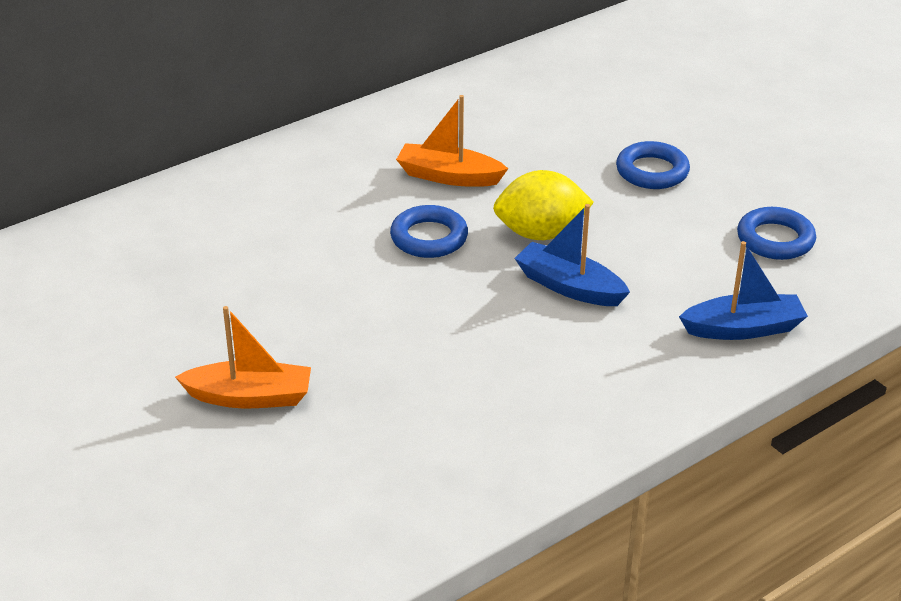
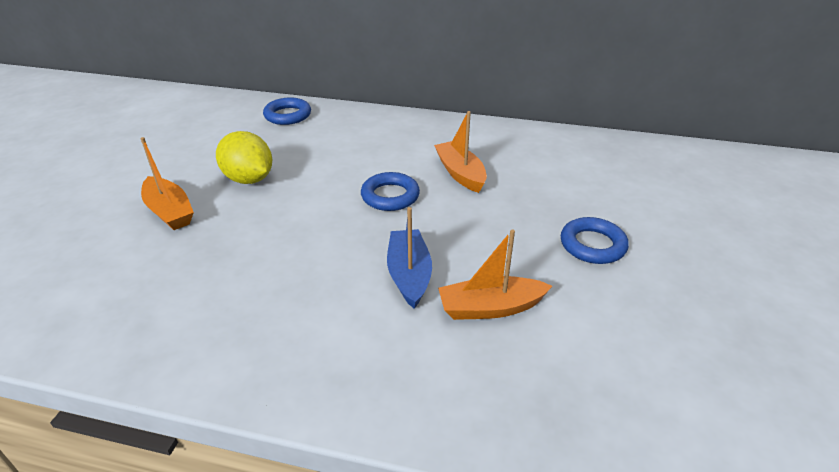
camera: 50 degrees right, 0 degrees up
(540, 233) = (452, 234): yellow lemon -> yellow lemon (249, 179)
(663, 266) = (490, 308): none -> orange boat
(743, 328) = (467, 397): blue boat -> none
(775, 239) = (611, 353): blue ring -> blue ring (287, 115)

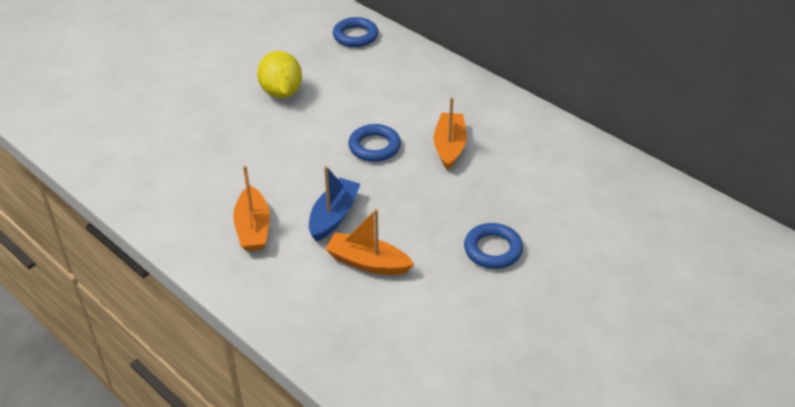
camera: 30 degrees right, 5 degrees up
(169, 211) = (209, 101): orange boat -> orange boat (253, 228)

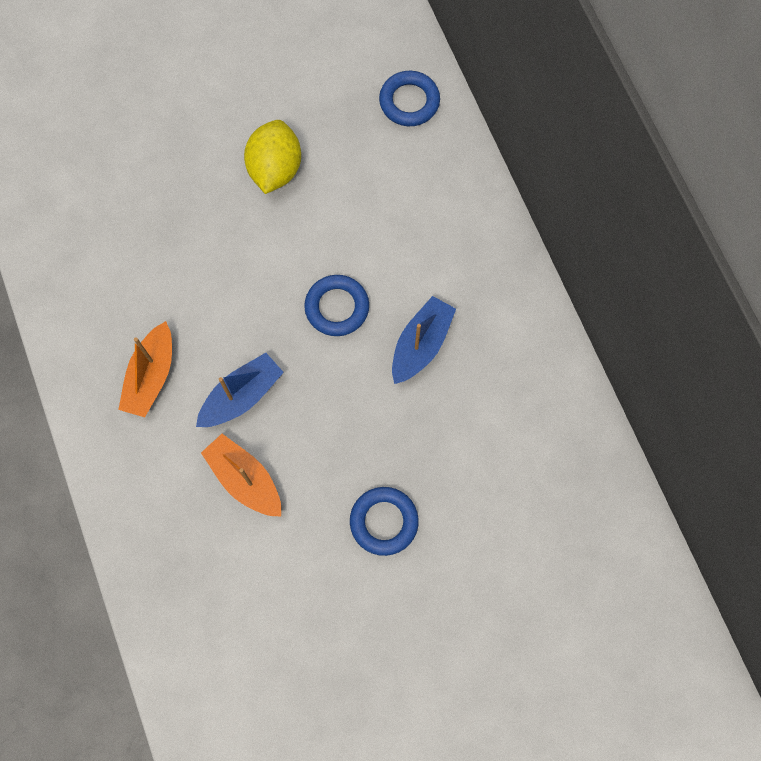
camera: 25 degrees right, 30 degrees up
(449, 147) = (421, 344): orange boat -> blue boat

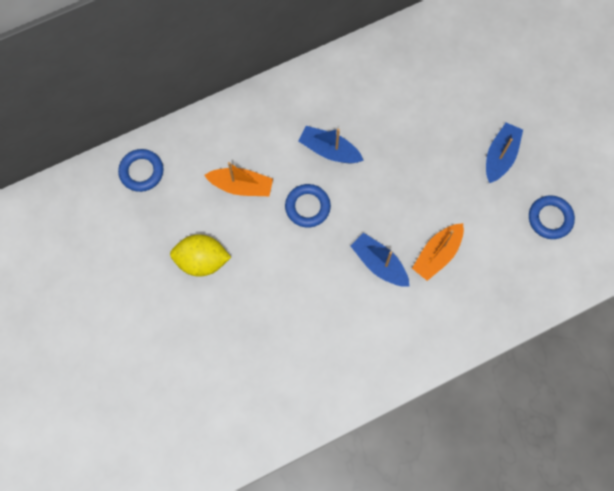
camera: 95 degrees left, 0 degrees up
(151, 376) = (371, 328): orange boat -> orange boat (241, 186)
(384, 522) = (453, 164): blue ring -> blue ring (550, 218)
(390, 597) = (500, 156): none -> blue boat

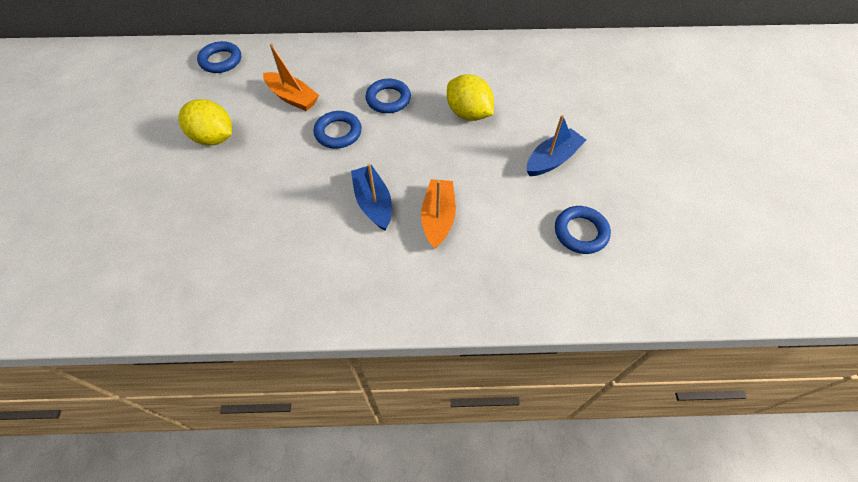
camera: 25 degrees right, 15 degrees down
(329, 150) = (388, 99): blue boat -> blue ring
(408, 136) = (468, 113): none -> yellow lemon
(437, 254) = (438, 218): orange boat -> orange boat turned 120 degrees clockwise

